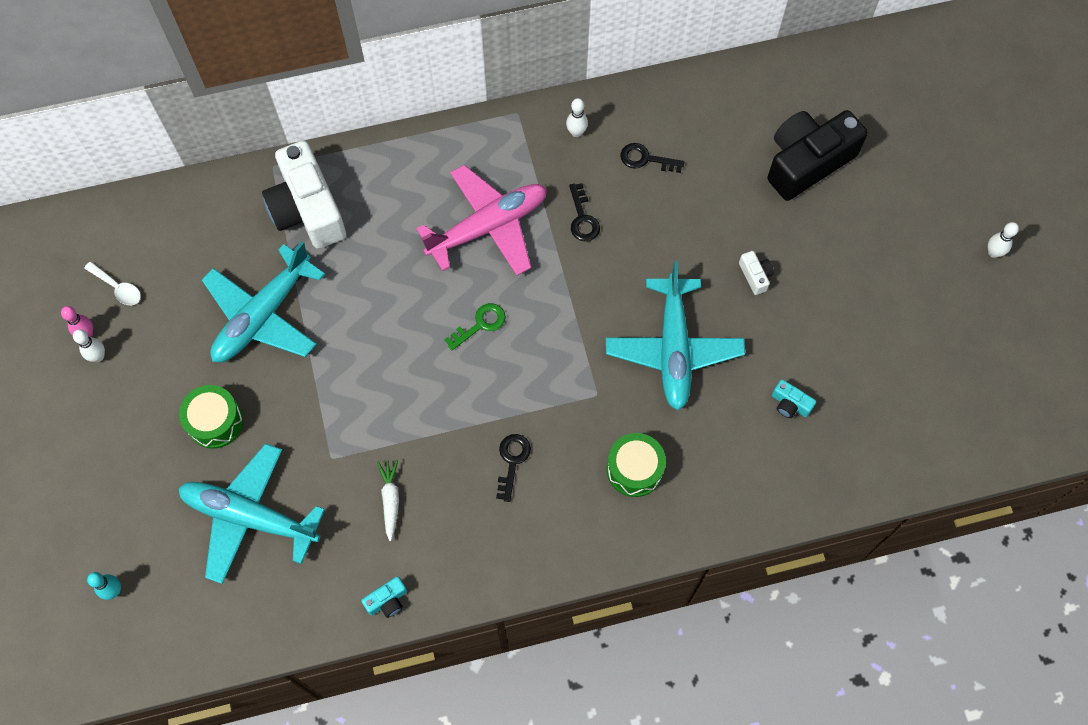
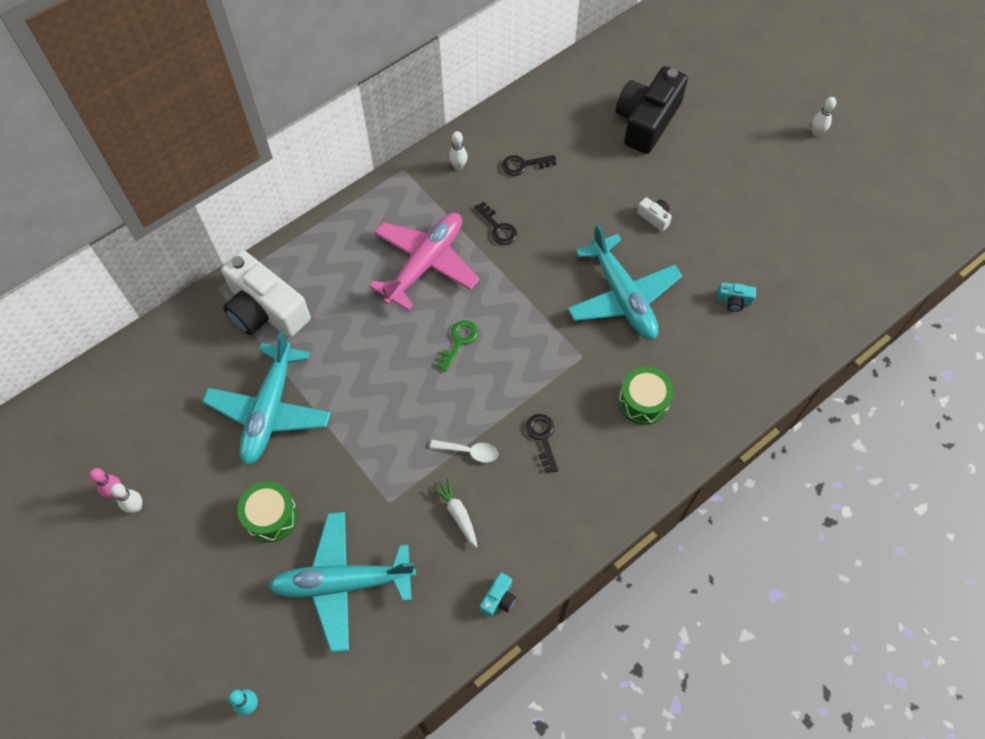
camera: 25 degrees left, 5 degrees down
(118, 288) = (126, 441): white spoon -> white spoon (469, 451)

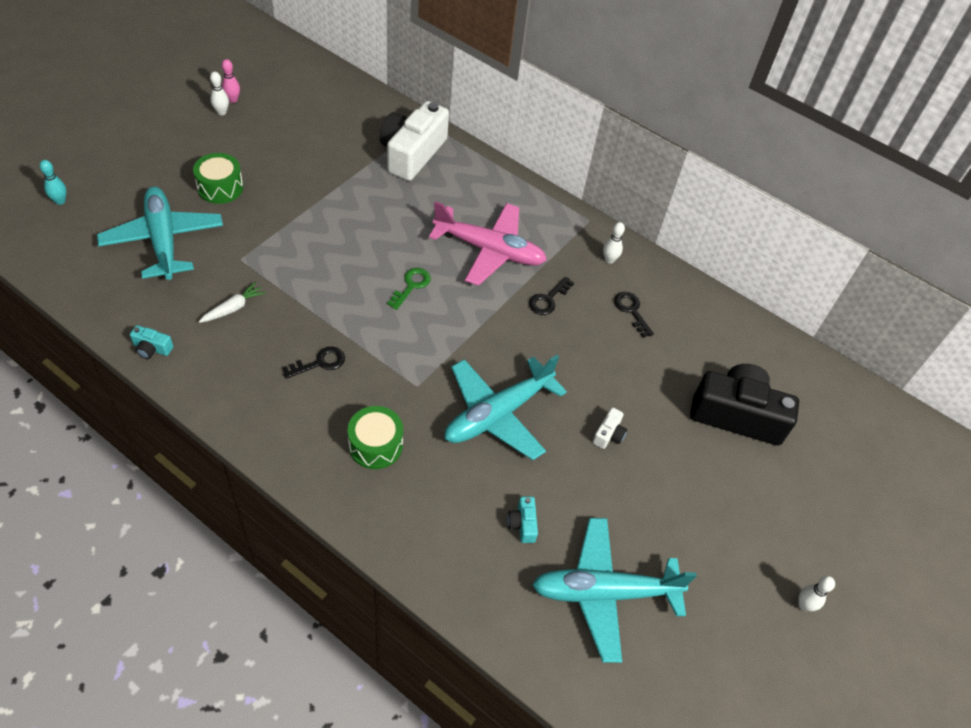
camera: 70 degrees right, 10 degrees down
(269, 410) = (316, 171): turquoise plane -> turquoise plane (604, 592)
(459, 342) = (411, 286): green key -> green key turned 75 degrees counterclockwise
(469, 451) = (297, 308): white spoon -> none

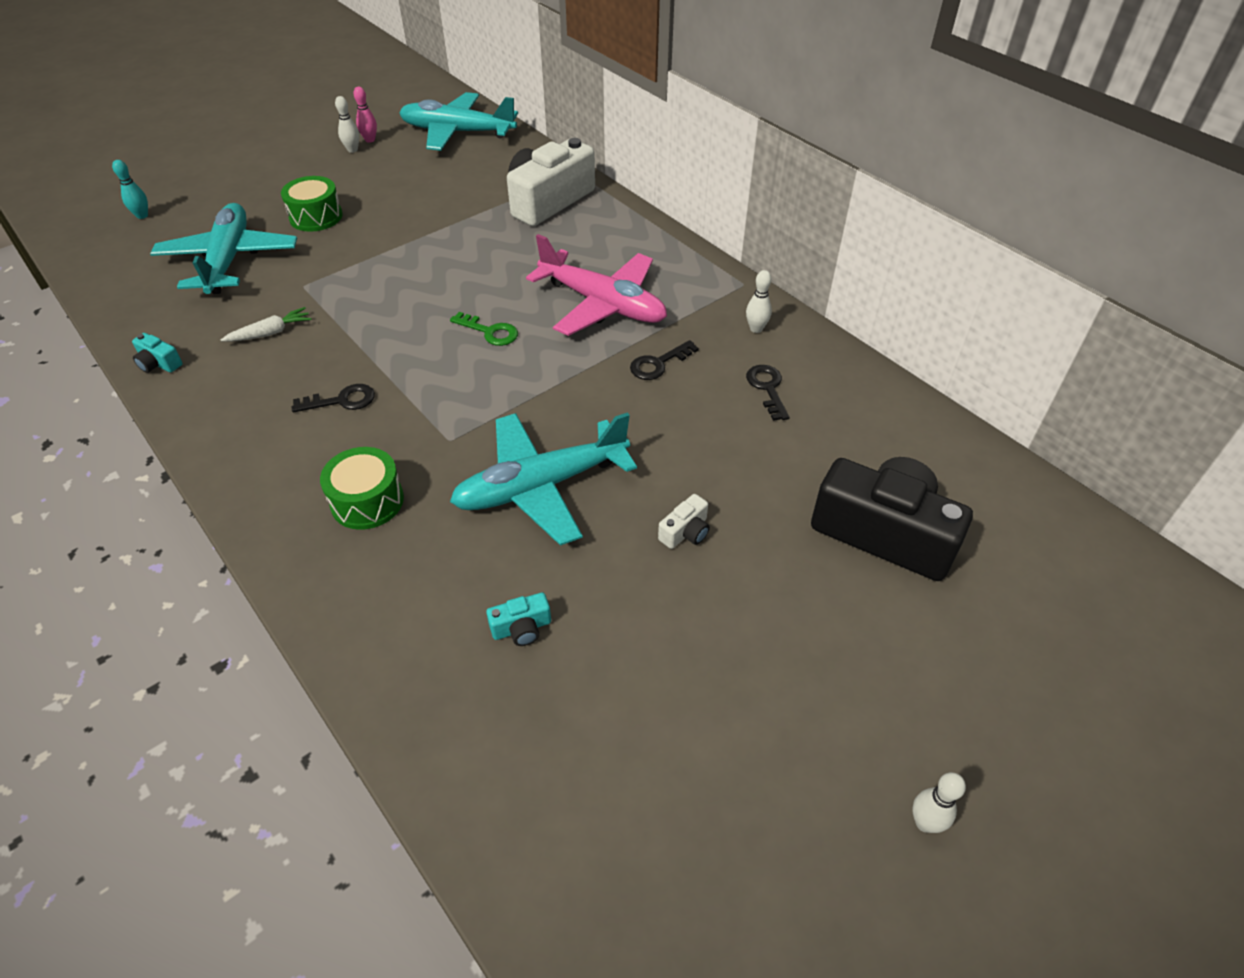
camera: 20 degrees right, 5 degrees down
(411, 286) = (489, 332): green key -> green key turned 75 degrees clockwise
(522, 524) = (521, 628): turquoise camera -> turquoise camera turned 120 degrees counterclockwise
(604, 592) = (606, 742): turquoise plane -> turquoise plane (457, 132)

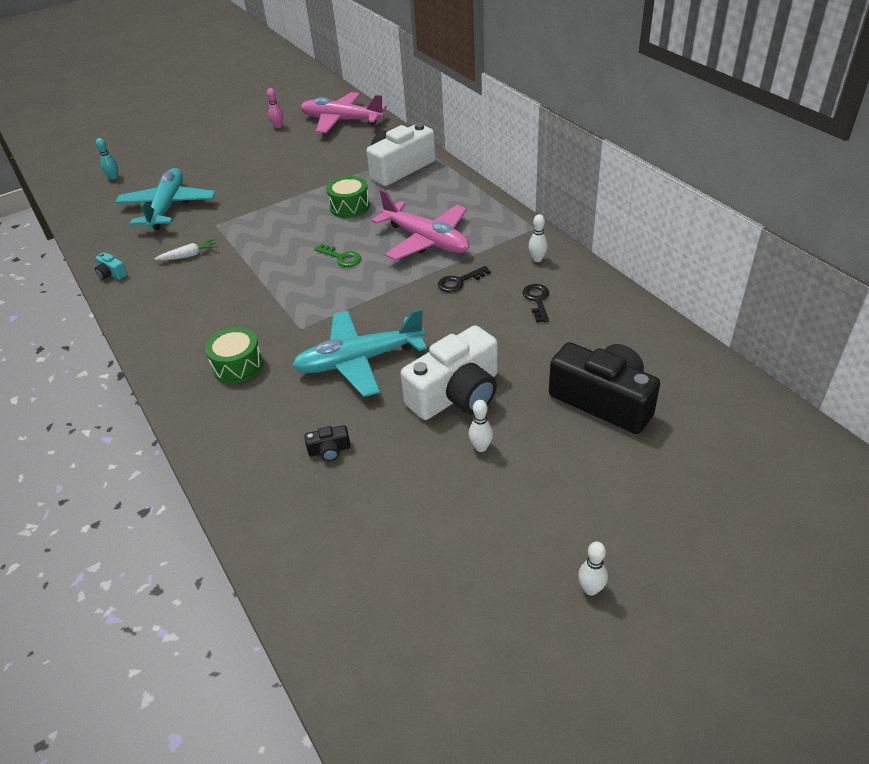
camera: 10 degrees right, 5 degrees down
(316, 217) = (232, 179): green drum -> green drum (349, 207)
(341, 401) = (230, 301): black key -> none
(352, 150) = (264, 133): white bowling pin -> white bowling pin (481, 447)
(457, 132) = (341, 121): turquoise plane -> pink plane
(521, 628) = (329, 450): turquoise camera -> black camera
(685, 532) = (457, 394): white camera -> white camera, size x2.47

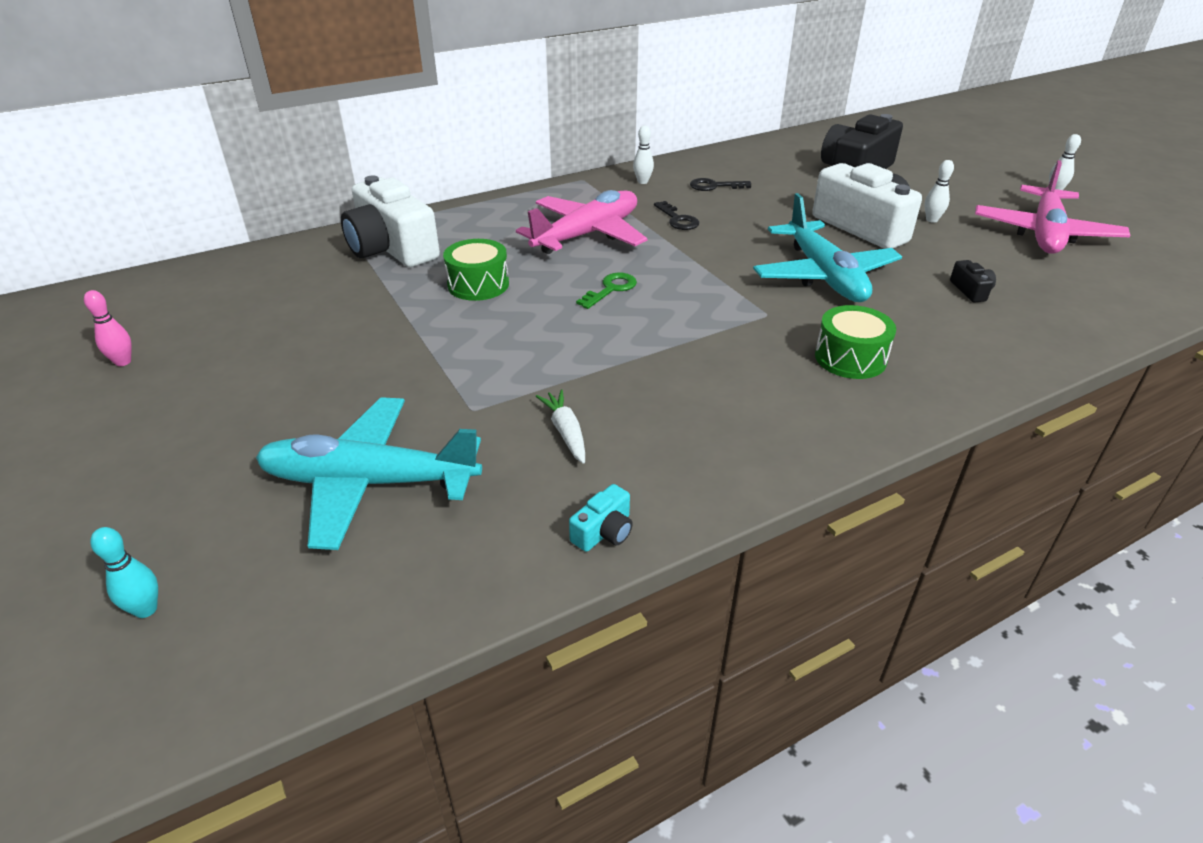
camera: 90 degrees left, 5 degrees down
(341, 121) = (177, 295): pink plane -> pink plane (1044, 233)

